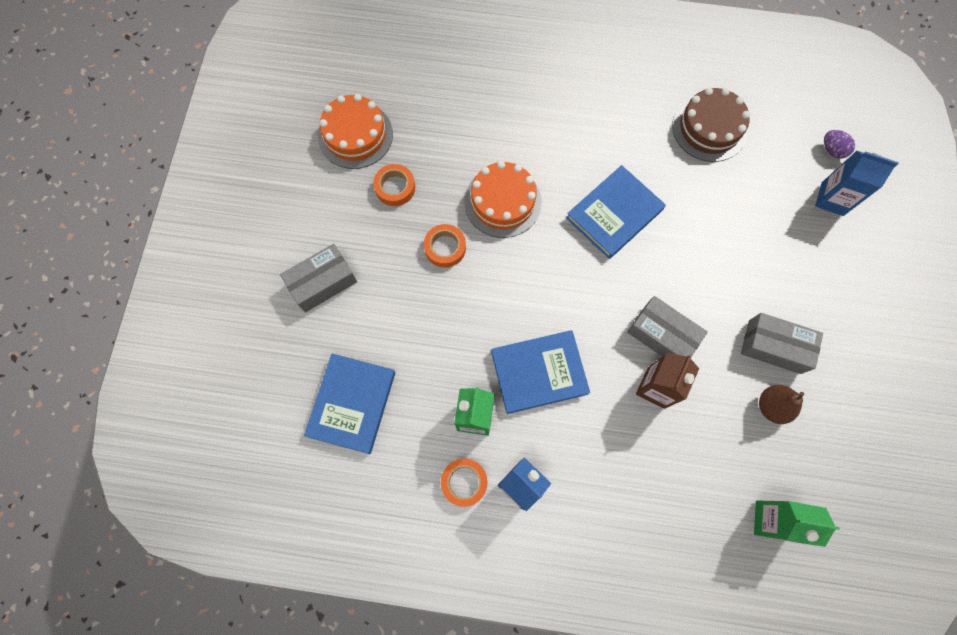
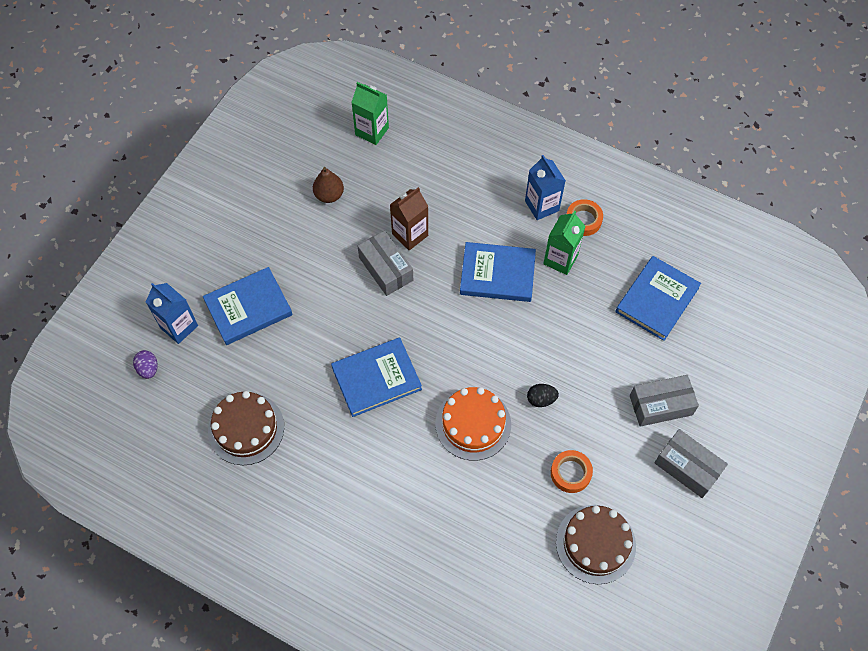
camera: 160 degrees left, 10 degrees down
(355, 135) = (595, 544): orange cake -> brown cake
(445, 248) = (541, 399): orange tape -> black egg
(774, 346) = (302, 233): grey box -> grey box (687, 467)
(778, 241) = (248, 308): none -> blue book

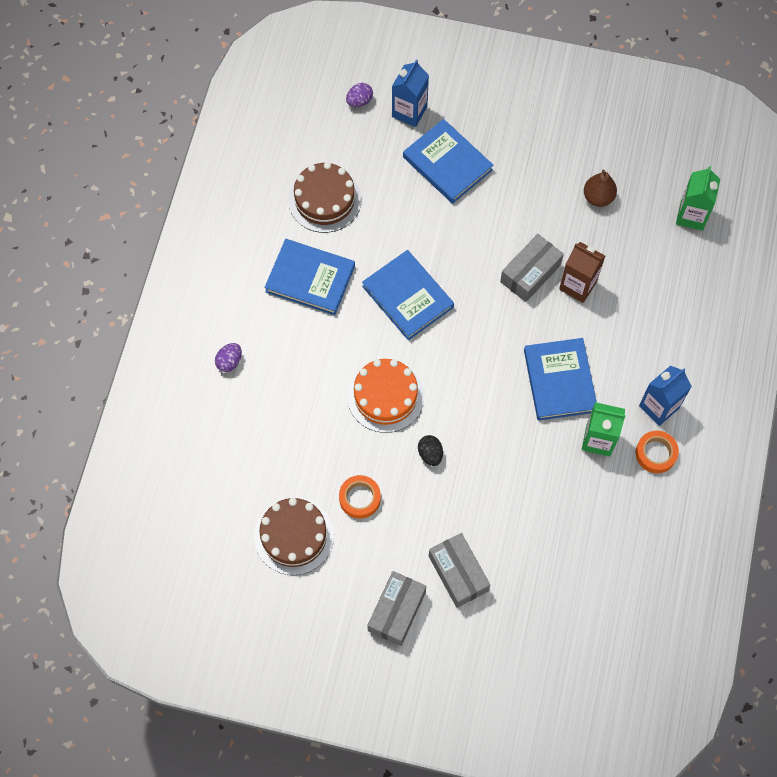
camera: 75 degrees right, 5 degrees up
(395, 564) = (229, 362): none -> purple egg
(657, 300) = (581, 548): blue book -> blue book (310, 279)

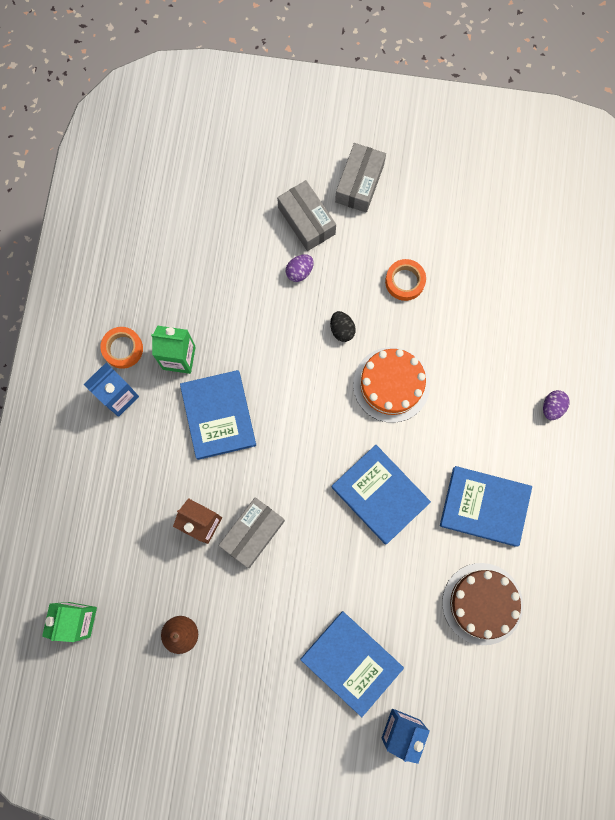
camera: 175 degrees right, 10 degrees up
(294, 536) = (461, 242): brown cake -> none
(359, 101) = (460, 738): purple egg -> purple egg (299, 271)

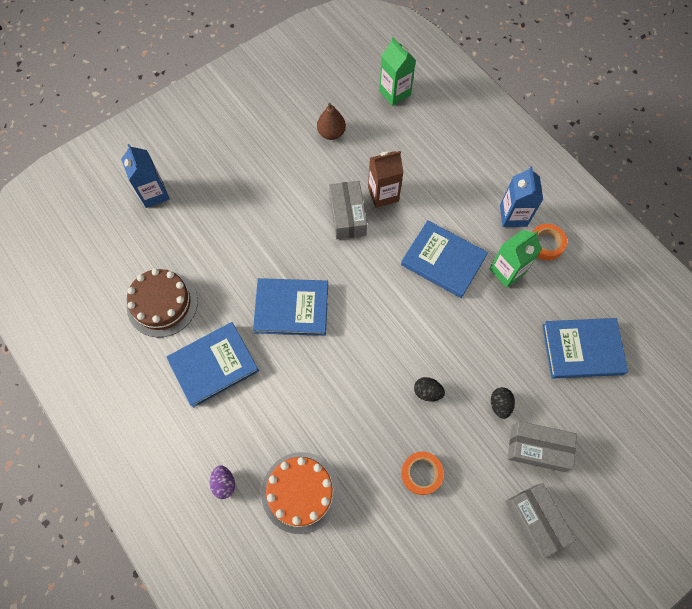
camera: 135 degrees right, 10 degrees down
(299, 271) = (500, 405): purple egg -> black egg
(351, 662) = (217, 201): blue book -> blue book (582, 349)
(391, 384) = (355, 387): orange cake -> orange cake (300, 492)

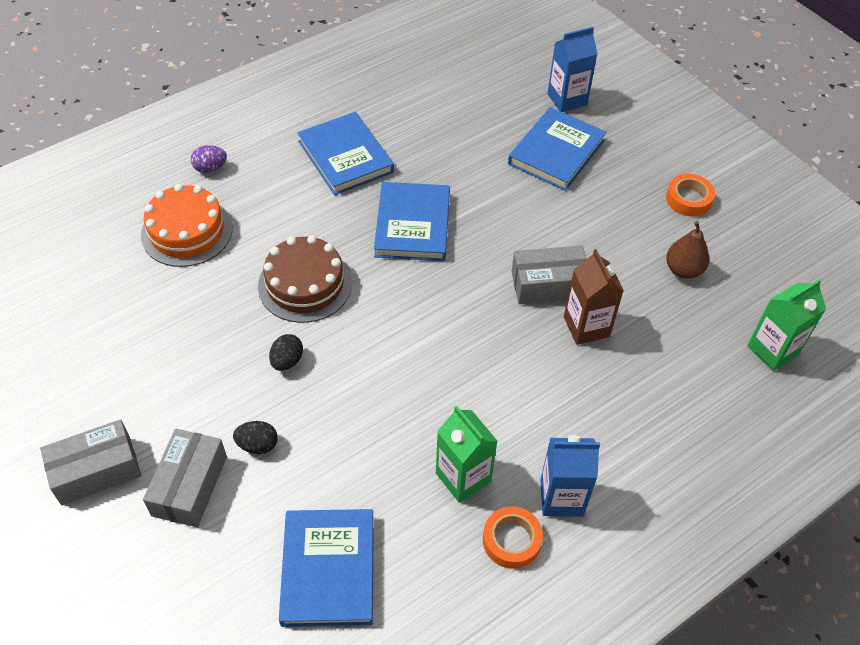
camera: 90 degrees right, 15 degrees down
(162, 303) = (423, 112): brown cake -> brown cake (305, 284)
(421, 473) = (183, 347): orange tape -> orange tape (688, 199)
(443, 261) = (480, 394): blue book -> blue book (556, 152)

